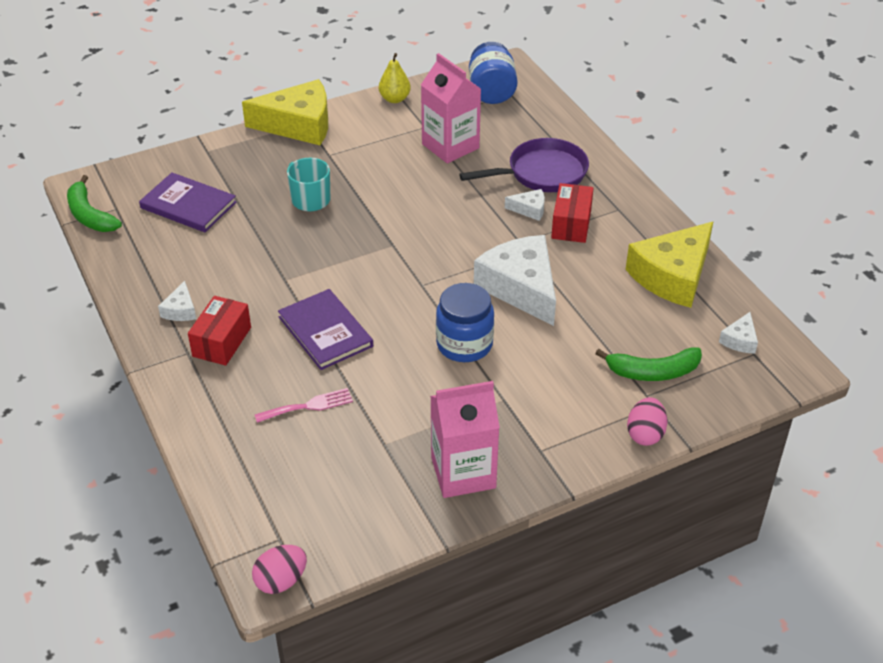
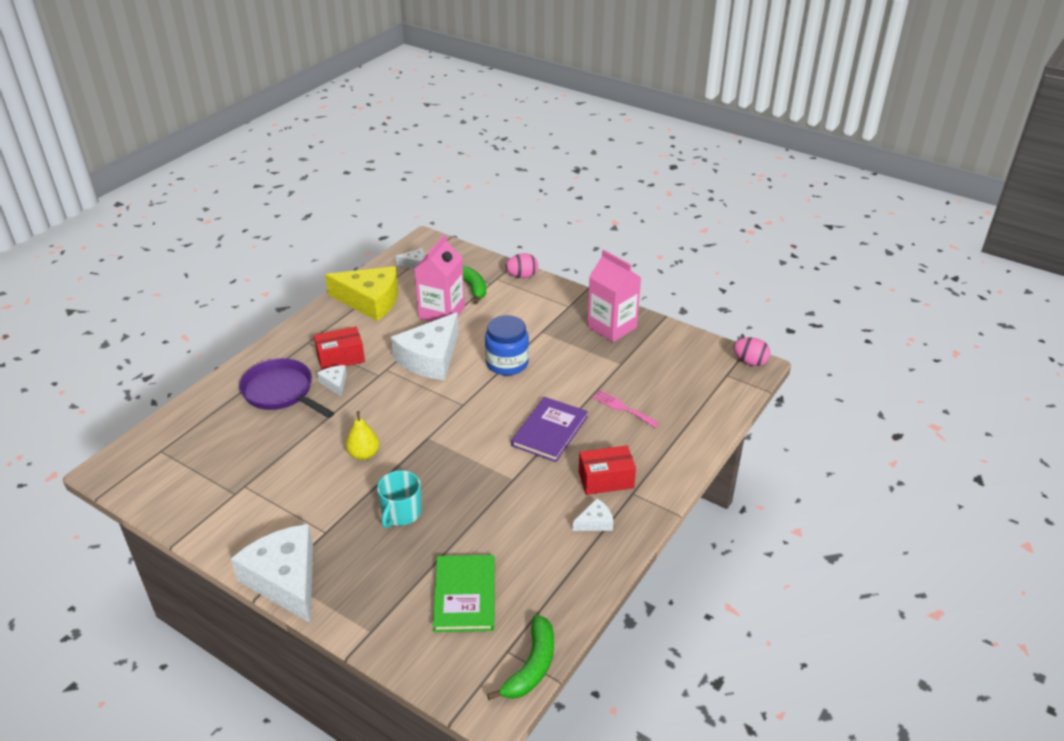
camera: 120 degrees left, 5 degrees down
(188, 205) = (464, 595): purple book -> green book
(298, 125) = (285, 579): yellow cheese -> white cheese
(394, 99) = (203, 527): yellow pear -> yellow pear (364, 454)
(450, 146) = (268, 457): pink carton -> pink carton (442, 313)
(491, 92) = (161, 464): blue jar -> none

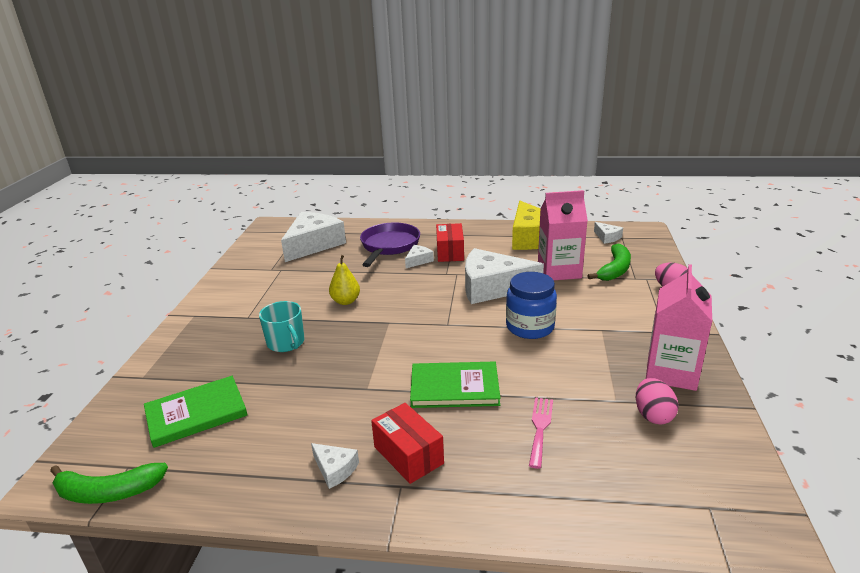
camera: 65 degrees right, 10 degrees down
(285, 579) = (190, 319): white cheese -> white cheese (313, 244)
(341, 358) = (450, 252): red box -> red box turned 45 degrees clockwise
(401, 513) = (286, 343): turquoise mug -> turquoise mug turned 120 degrees counterclockwise
(550, 431) = (454, 387): purple book -> green book
(750, 362) = (770, 526): pink egg -> pink egg (653, 415)

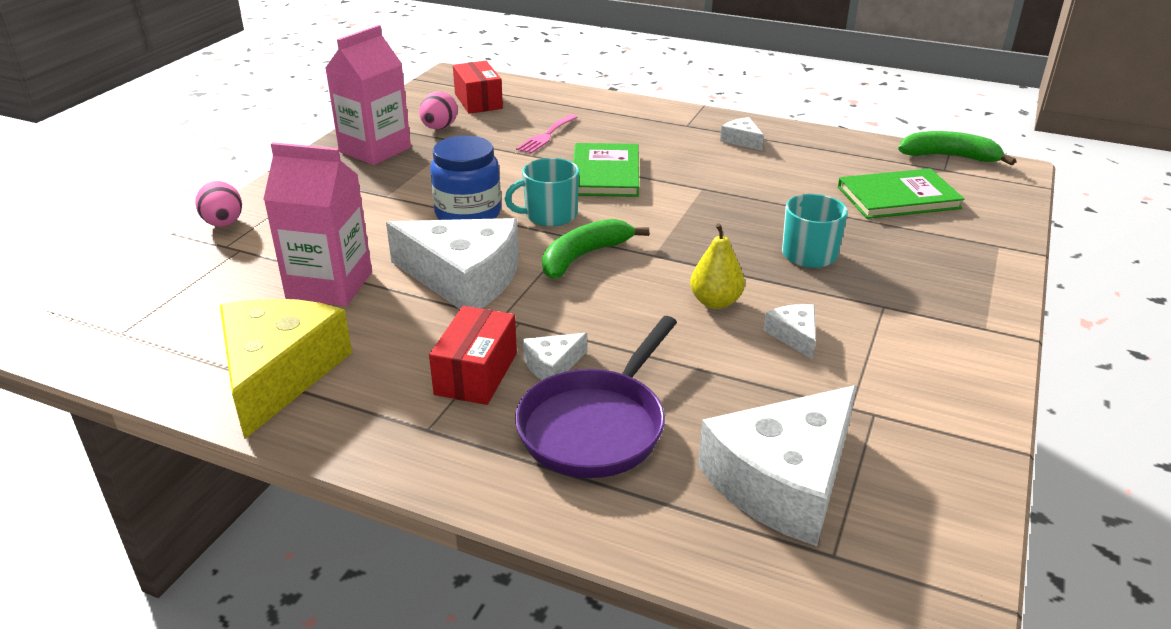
camera: 165 degrees left, 5 degrees up
(408, 455) = (674, 138): red box -> red box (478, 101)
(454, 387) = (605, 173): green book -> green book turned 75 degrees clockwise
(473, 337) = (549, 215): none -> turquoise mug
(607, 237) = (145, 340): white cheese -> white cheese (794, 335)
(615, 270) = (244, 269): green banana -> green banana (583, 256)

